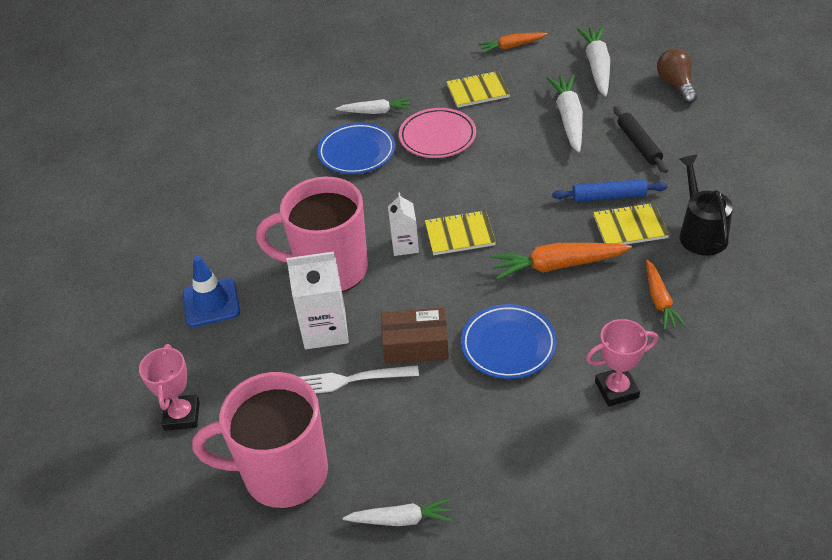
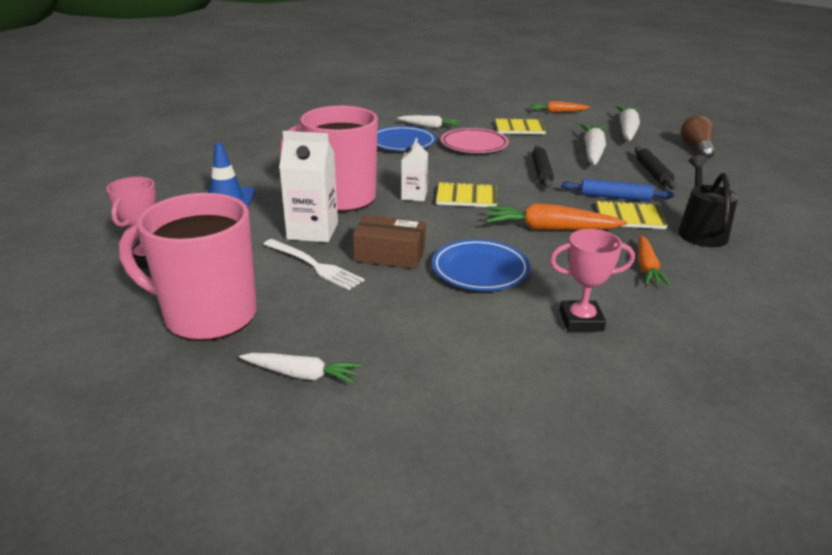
camera: 10 degrees right, 15 degrees down
(349, 380) = (314, 265): white fork -> white fork turned 150 degrees counterclockwise
(524, 171) = (541, 172): none -> black rolling pin

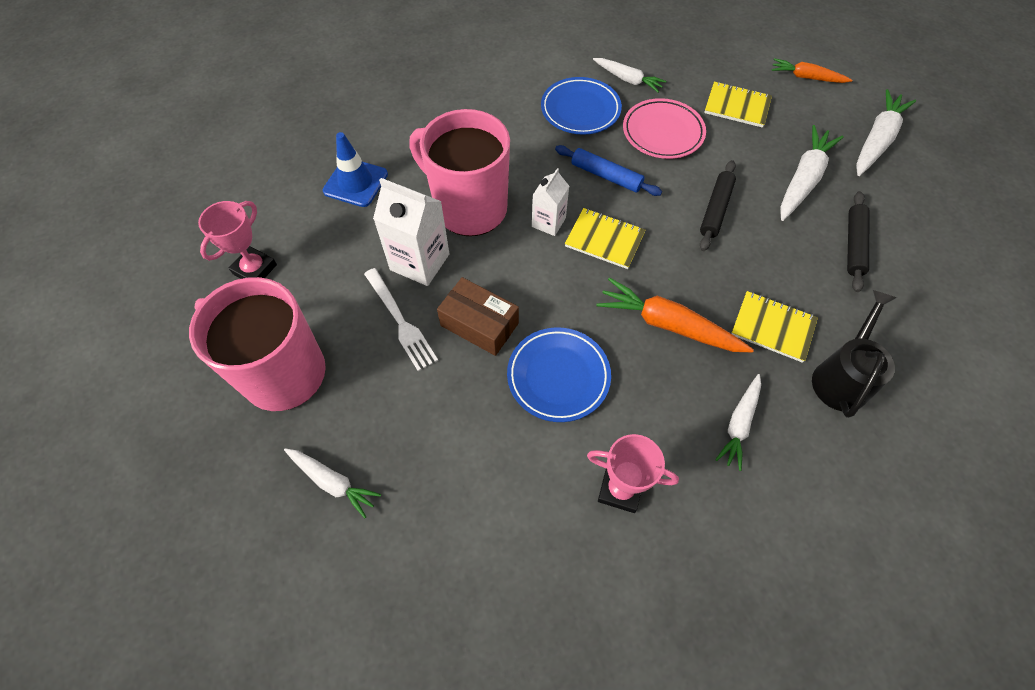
camera: 20 degrees right, 30 degrees up
(615, 197) = (777, 283): blue rolling pin -> blue rolling pin (606, 176)
(647, 267) = (739, 424): orange carrot -> white carrot
(696, 148) = (946, 202): brown light bulb -> none

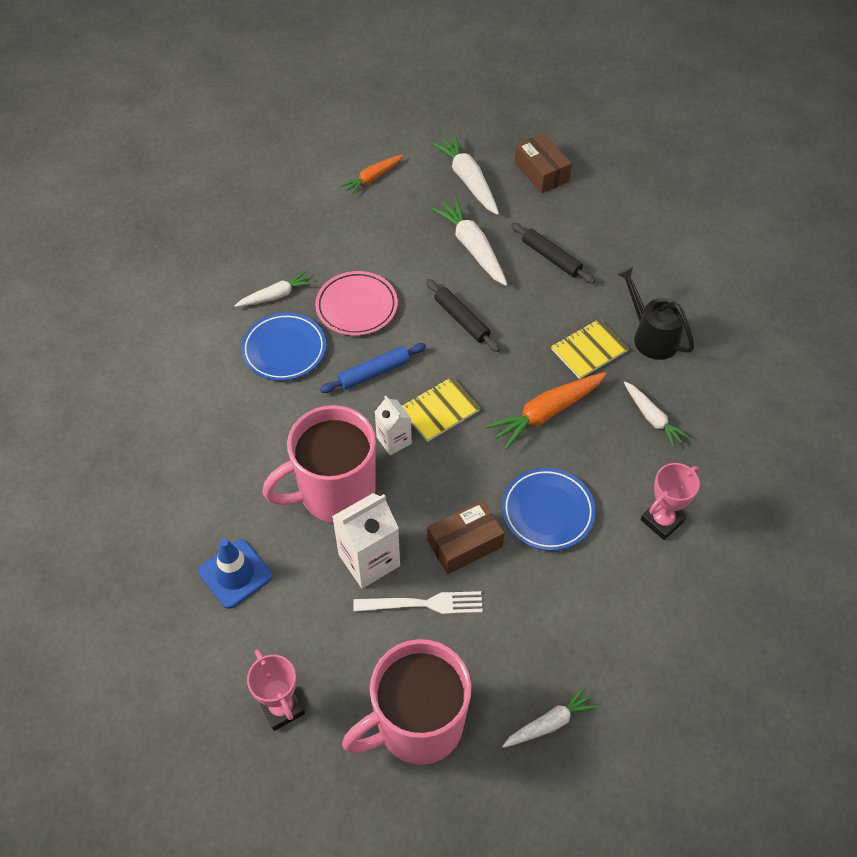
camera: 60 degrees left, 5 degrees down
(737, 106) = (367, 241): yellow notebook -> none
(949, 189) = (541, 172): none -> brown box

